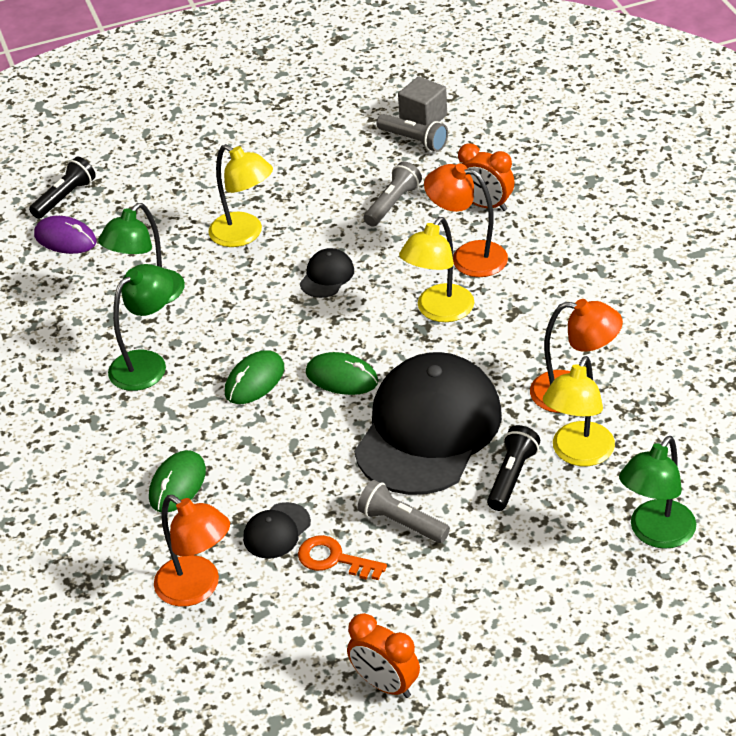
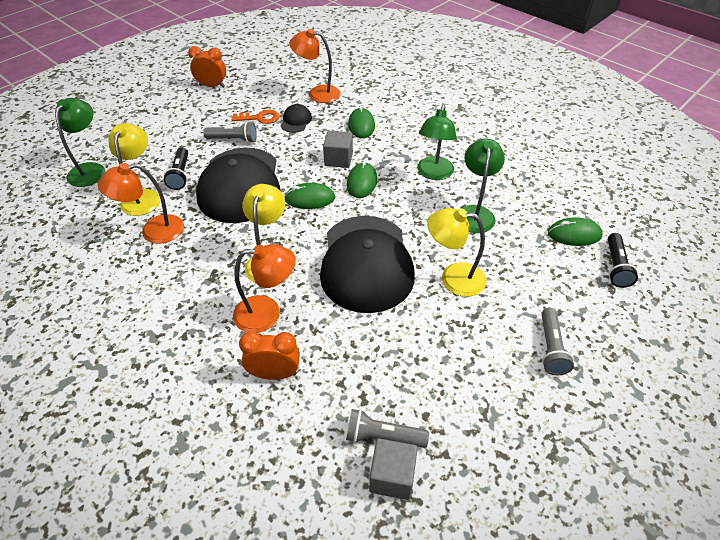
camera: 150 degrees right, 5 degrees up
(65, 239) = (574, 234): purple mouse -> green mouse
(260, 429) = (338, 159): none -> grey cube
(327, 276) = (366, 263): black cap -> black cap, size x2.47
(393, 204) = (357, 347): grey flashlight -> grey flashlight (550, 348)

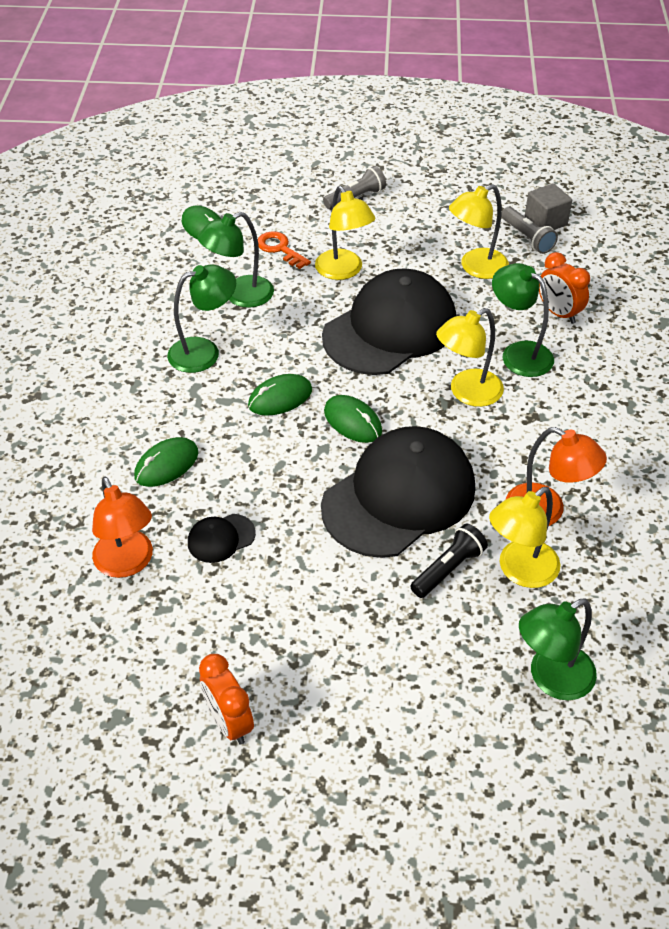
camera: 130 degrees left, 0 degrees up
(233, 139) = (329, 574): grey flashlight -> none
(260, 118) = (253, 584): orange key -> orange key (280, 249)
(267, 313) = (518, 353): orange lamp -> green lamp
(338, 159) = (259, 442): grey cube -> none
(380, 362) = (476, 268): none -> yellow lamp
(615, 267) = (224, 195): black flashlight -> none

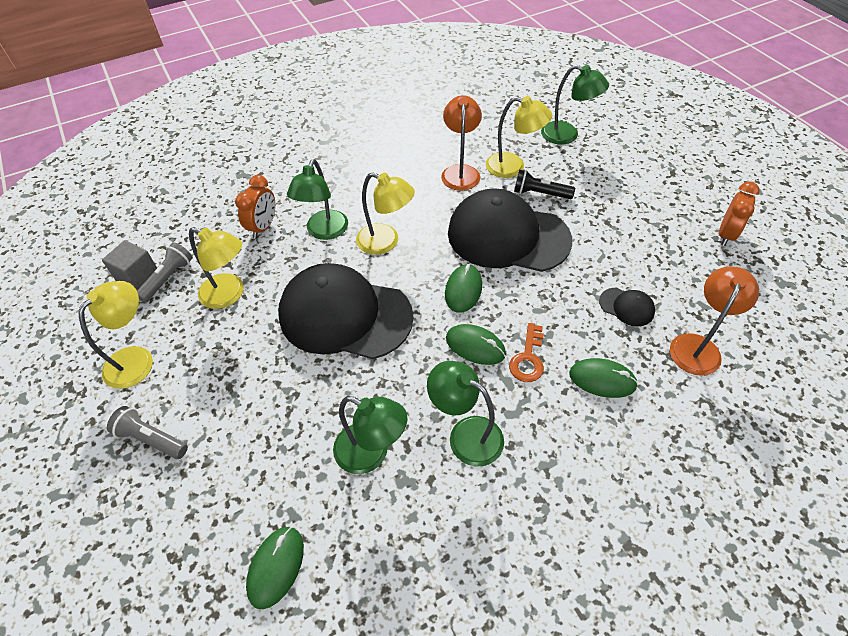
camera: 120 degrees left, 5 degrees up
(280, 249) = (277, 461): orange key -> orange key (528, 358)
(343, 271) = (284, 386): yellow lamp -> yellow lamp (136, 359)

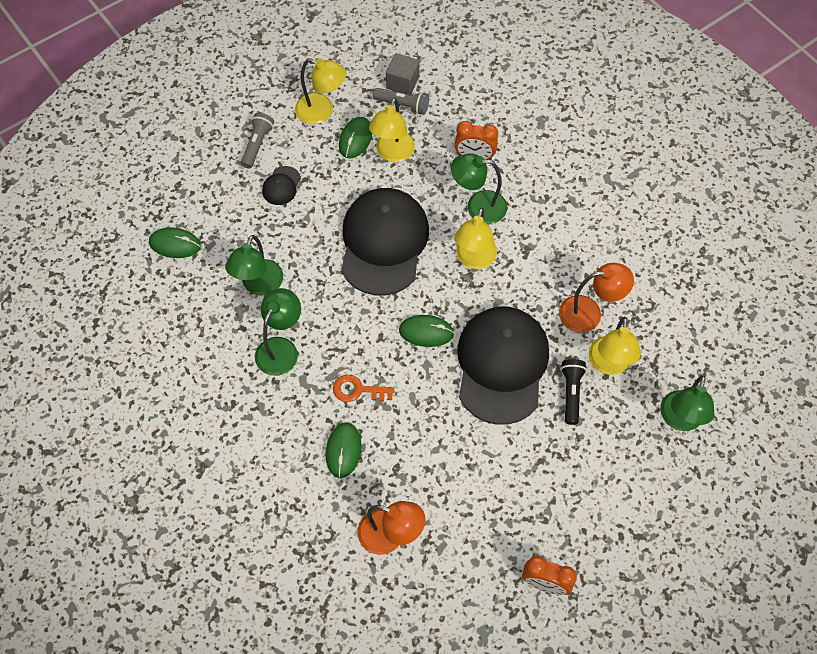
camera: 80 degrees right, 10 degrees up
(475, 346) = (365, 347): green mouse -> green mouse (355, 139)
(626, 307) = (427, 475): black cap -> black cap (281, 186)

